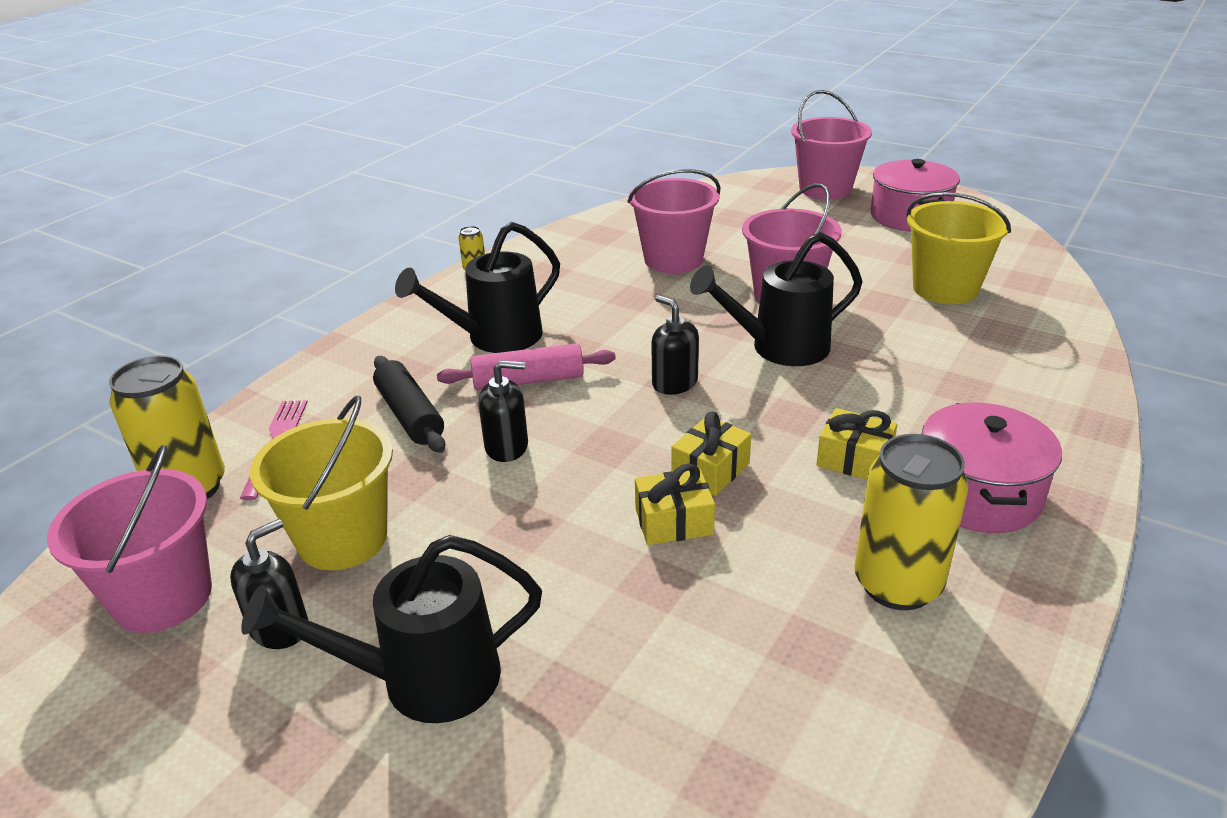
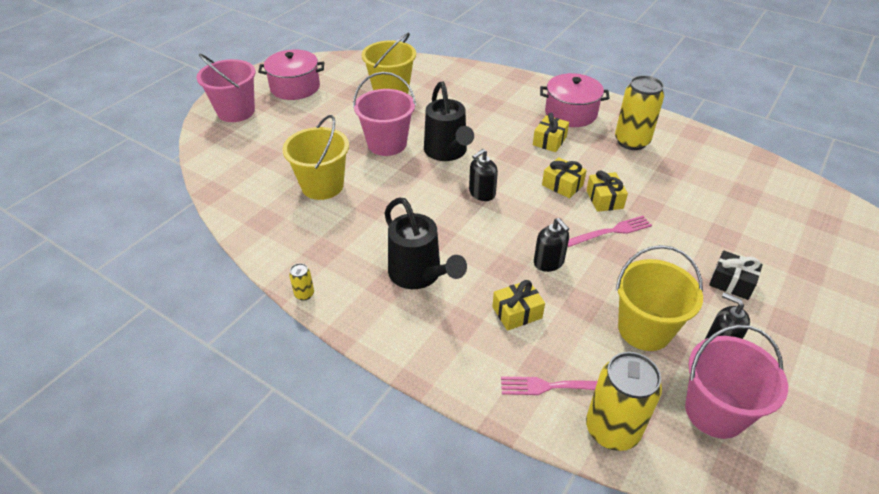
camera: 90 degrees left, 10 degrees up
(410, 415) = (517, 312): black rolling pin -> yellow gift
(422, 680) = (731, 282): black watering can -> black gift
(507, 447) = (549, 262): black soap dispenser -> black soap dispenser turned 150 degrees clockwise
(528, 380) = (476, 255): pink rolling pin -> none
(578, 522) = (611, 232): none -> pink fork
(673, 259) = (322, 186): pink bucket -> yellow bucket

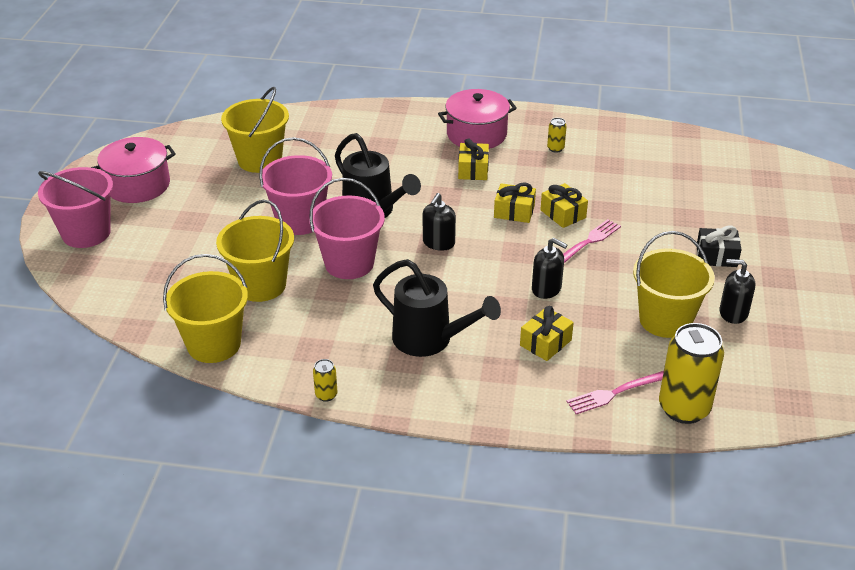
camera: 25 degrees left, 5 degrees down
(255, 222) = (214, 344): none -> yellow bucket
(631, 141) = (555, 148): yellow can -> yellow can, size x0.44
(715, 412) = (756, 366): pink bucket -> pink bucket (349, 263)

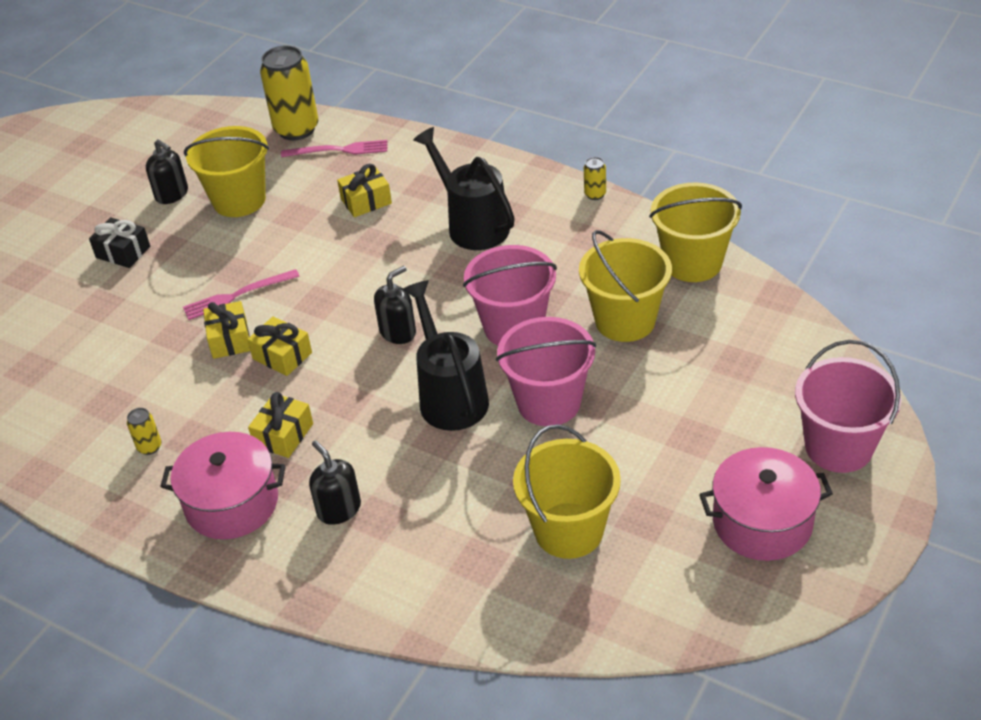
camera: 155 degrees left, 5 degrees up
(546, 289) = (323, 253): black soap dispenser -> black soap dispenser (339, 509)

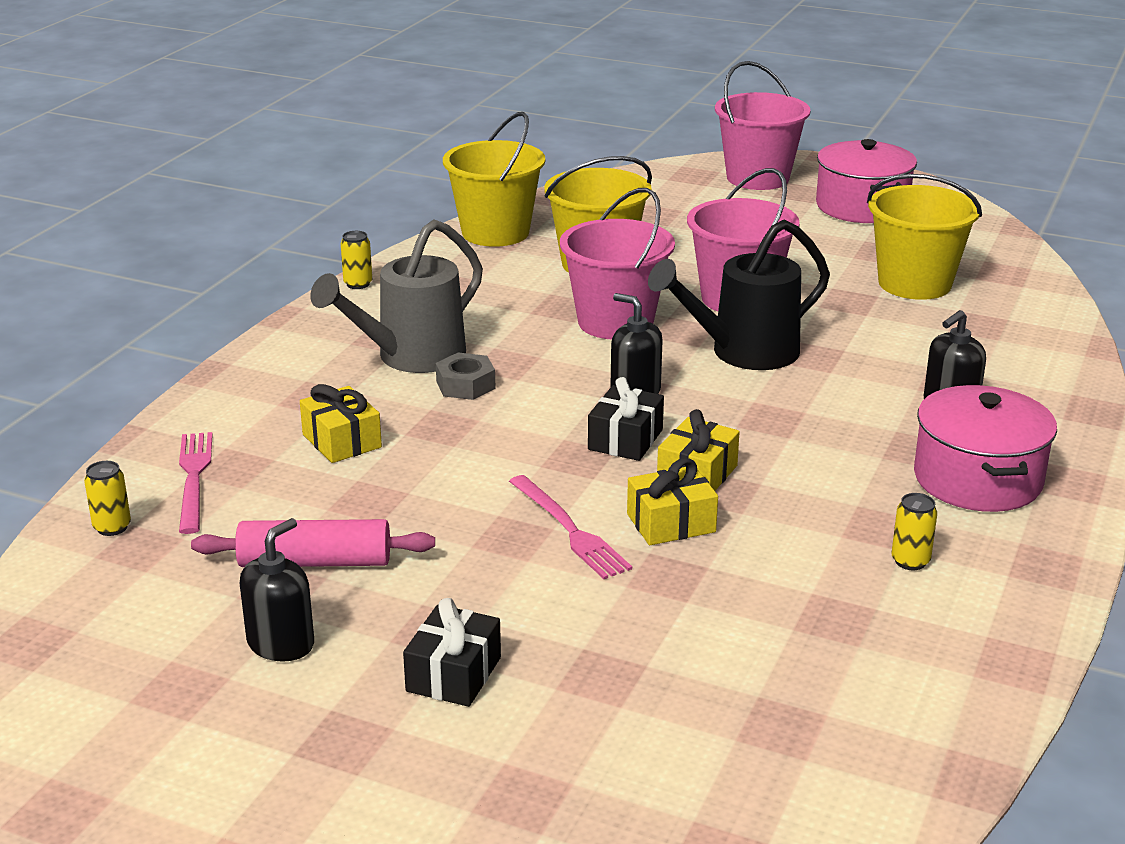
camera: 100 degrees left, 15 degrees down
(239, 200) = (315, 562): yellow bucket -> pink rolling pin
(283, 435) = (846, 456): yellow gift -> none
(296, 129) = (112, 527): yellow can -> yellow can, size x0.44
(335, 324) = (625, 439): none -> black gift
(427, 250) = (465, 385): none -> grey nut
(472, 224) = (410, 357): black watering can -> grey watering can

